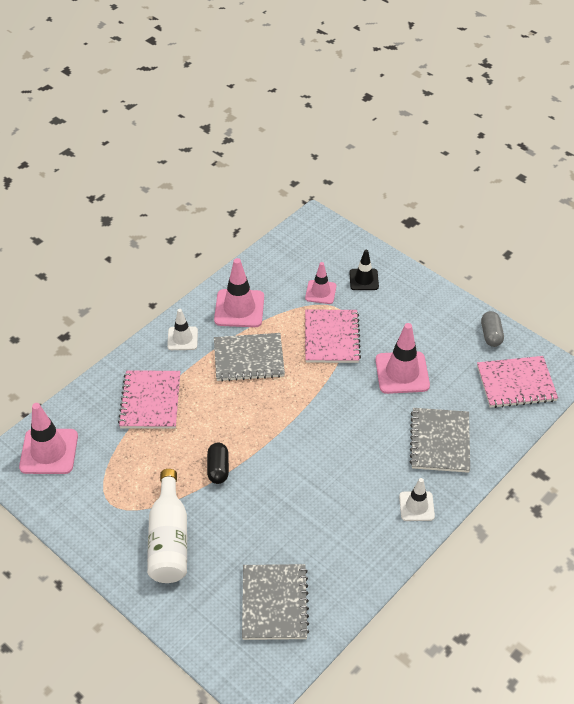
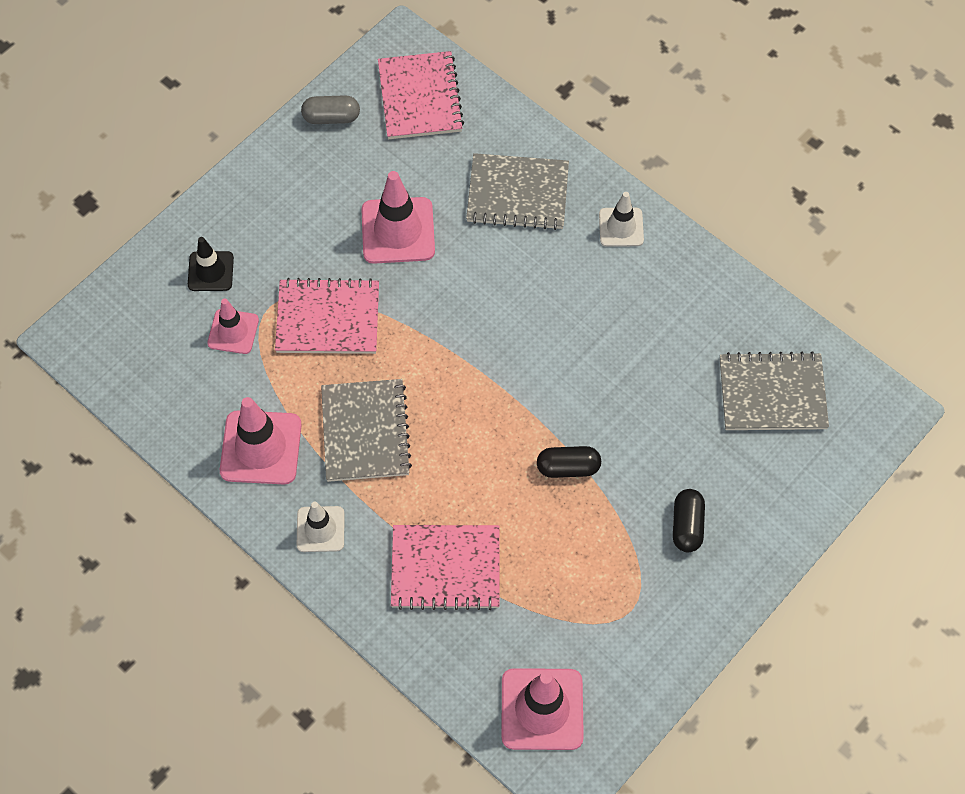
camera: 90 degrees left, 15 degrees up
(169, 540) = (687, 525): white bottle -> black capsule

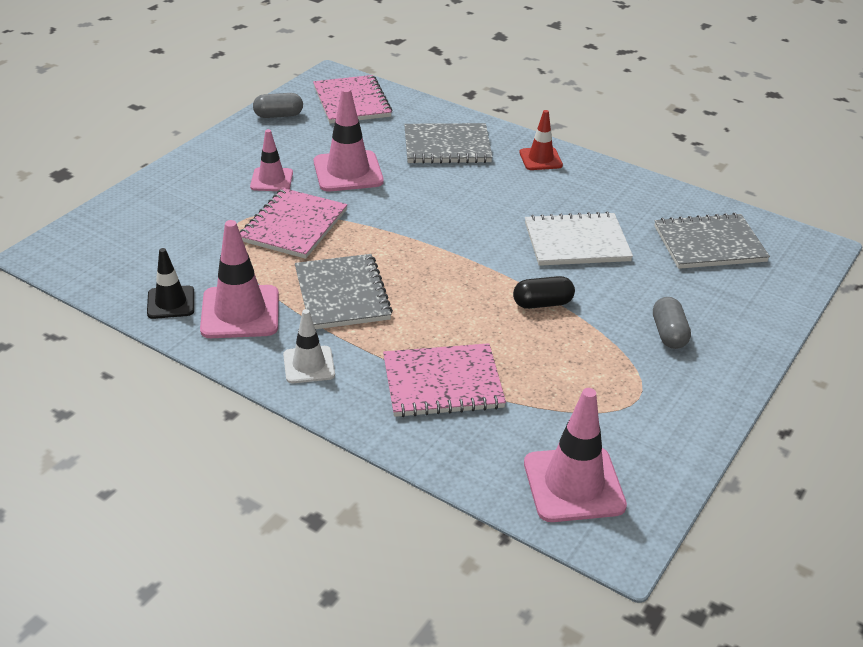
camera: 10 degrees left, 25 degrees down
(210, 271) = (180, 205): black traffic cone -> black traffic cone (171, 302)
(233, 331) = (205, 239): pink traffic cone -> pink traffic cone (271, 180)
(328, 318) = (294, 226): pink notebook -> pink notebook turned 60 degrees counterclockwise
(621, 227) = (540, 159): white traffic cone -> red traffic cone
(627, 375) = (576, 242): none -> white notebook
(687, 525) = (669, 333): black capsule -> grey capsule

